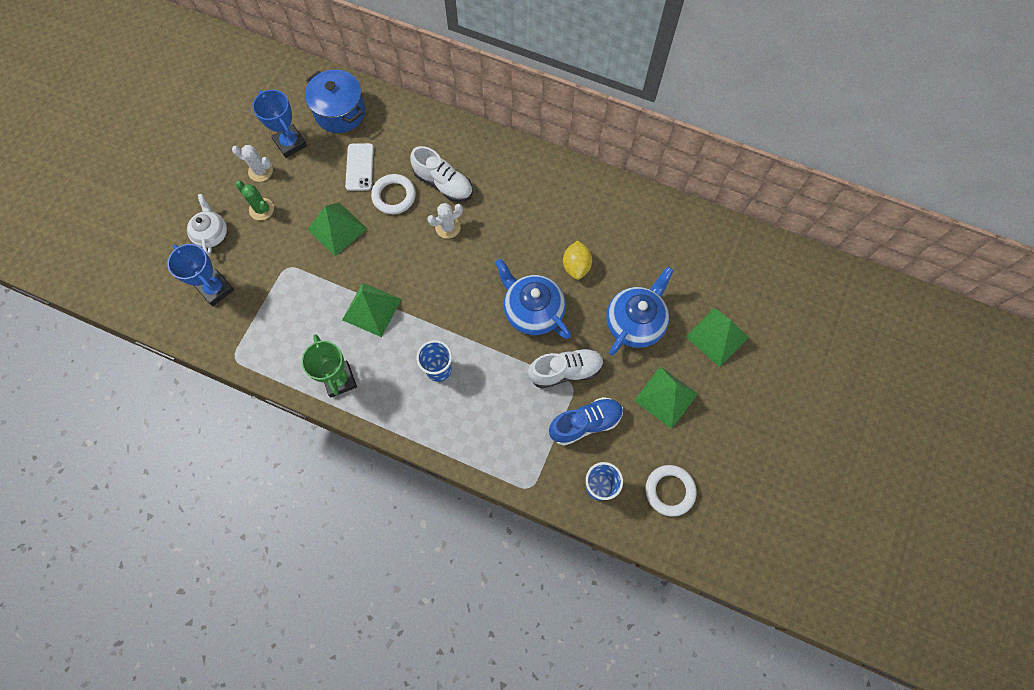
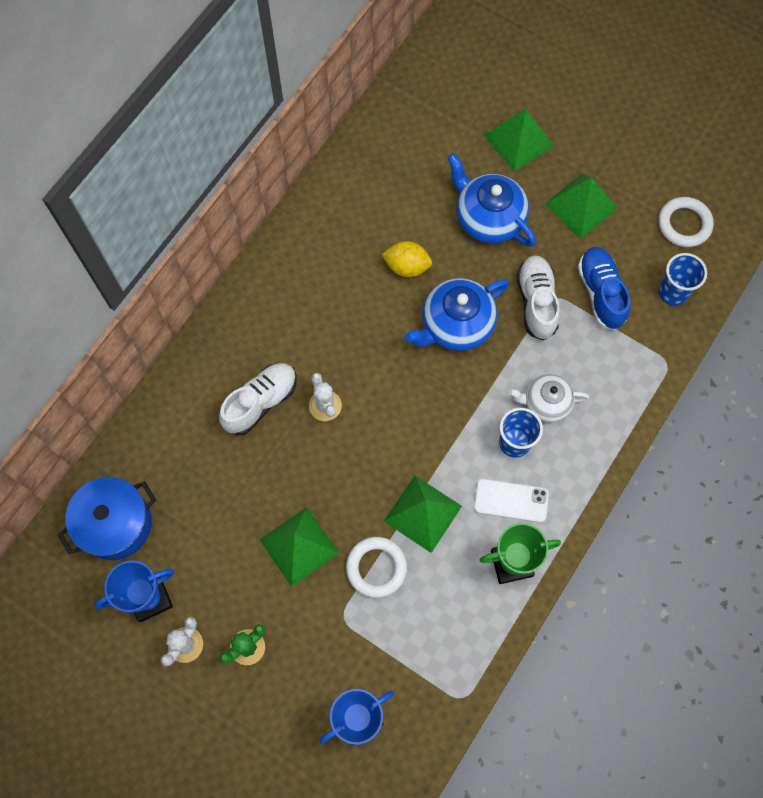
camera: 80 degrees left, 0 degrees up
(211, 233) = (271, 721): white teapot -> white teapot (546, 402)
(359, 167) = (211, 507): white phone -> white phone (511, 500)
(394, 196) = (265, 467): white ring -> white ring (376, 568)

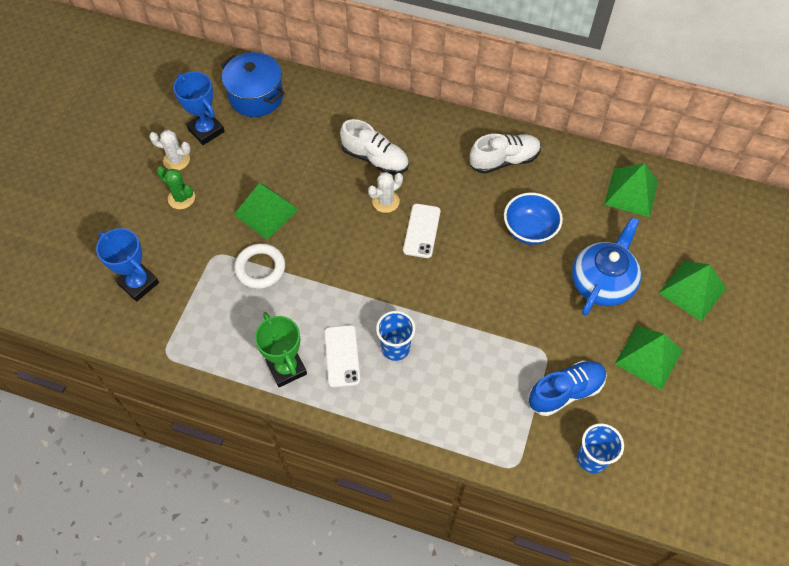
camera: 75 degrees right, 10 degrees down
(376, 377) = (421, 231): none -> white phone
(407, 266) = (529, 230): yellow lemon -> blue bowl
(423, 513) = (313, 291): green pyramid -> green pyramid (631, 192)
(456, 325) = (489, 279): blue teapot -> none
(536, 302) = (535, 338): white shoe -> white shoe (504, 160)
(546, 402) = (440, 366): white teapot -> none
(684, 224) = (671, 456): white ring -> none

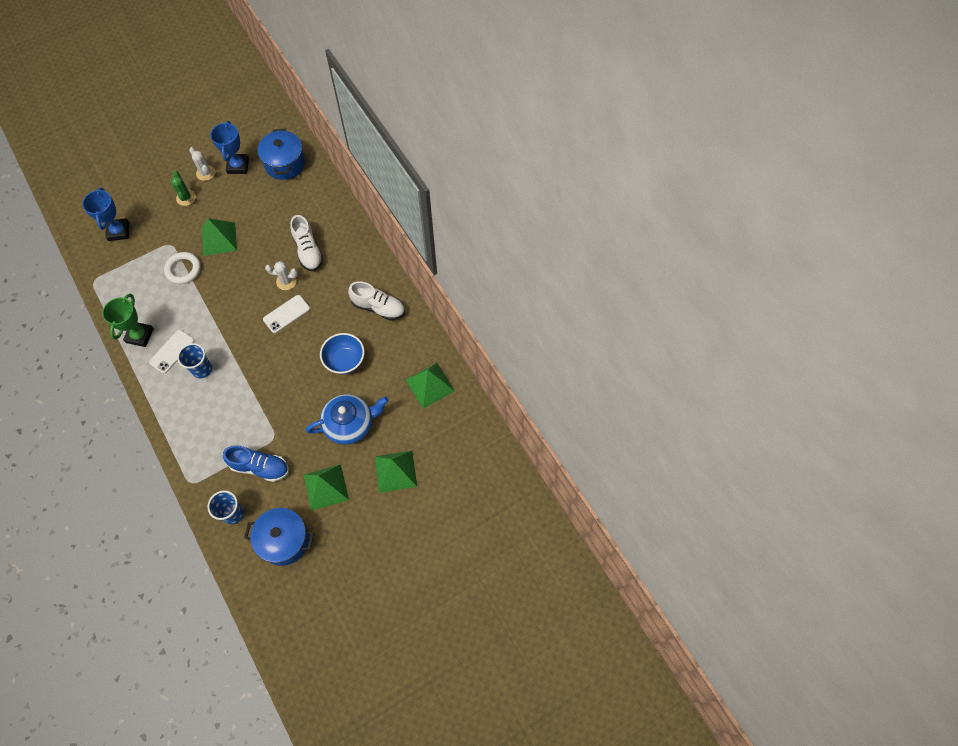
camera: 40 degrees right, 5 degrees up
(671, 439) = (284, 540): none -> blue pot

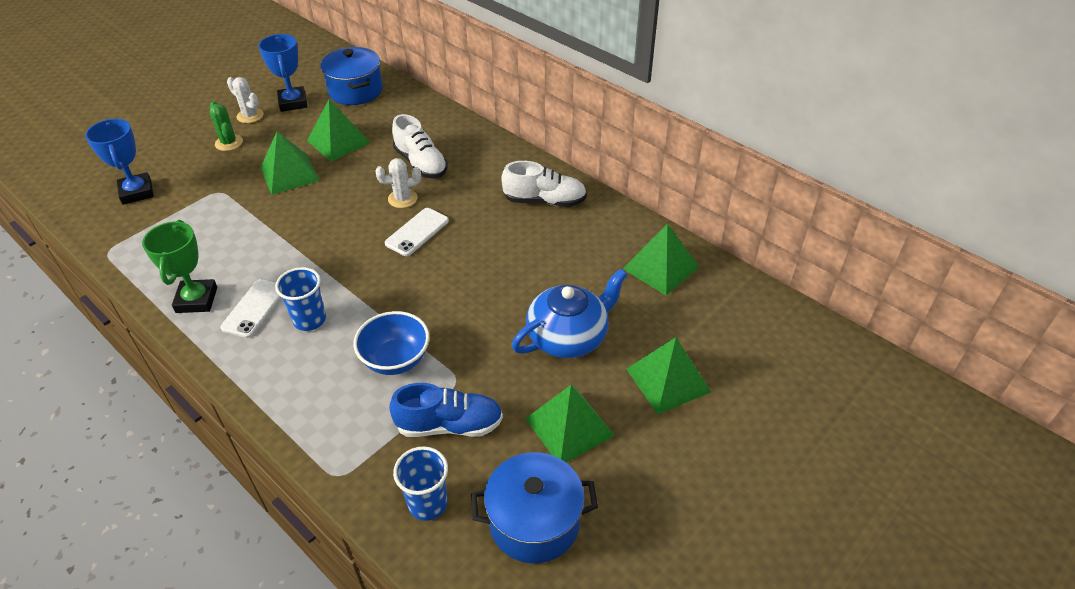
camera: 15 degrees left, 20 degrees down
(183, 269) = (246, 214): white ring -> none
(259, 215) = (338, 141): none -> green pyramid
(345, 361) = (525, 265): blue bowl -> blue bowl (396, 360)

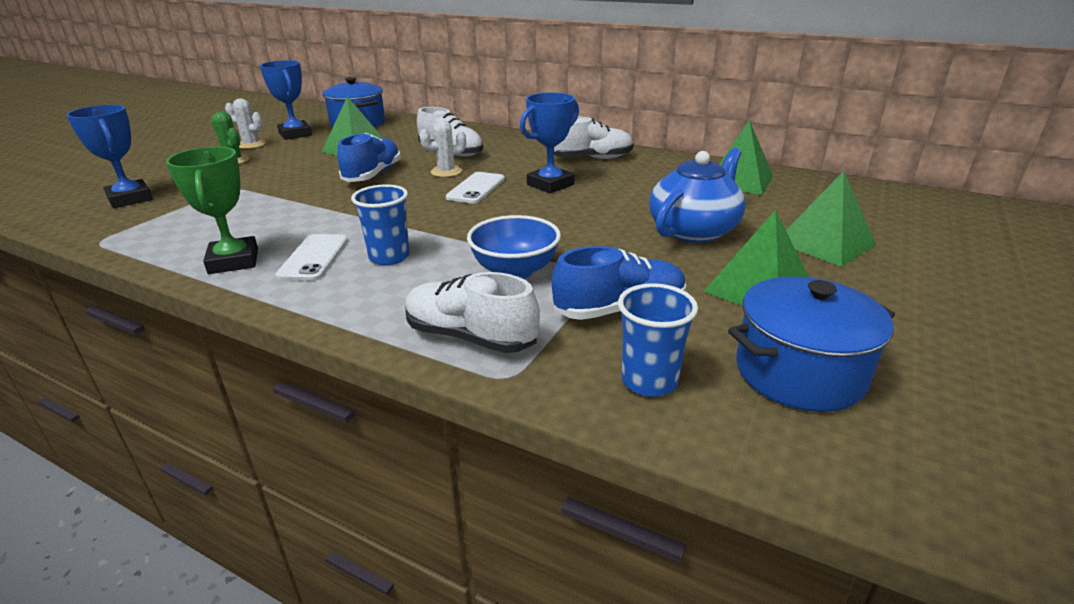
camera: 15 degrees left, 15 degrees down
(289, 174) = (312, 170): green pyramid -> none
(331, 429) = (470, 337): none -> white shoe
(338, 192) = (373, 175): none -> blue shoe
(484, 239) = (550, 184): none -> blue trophy

